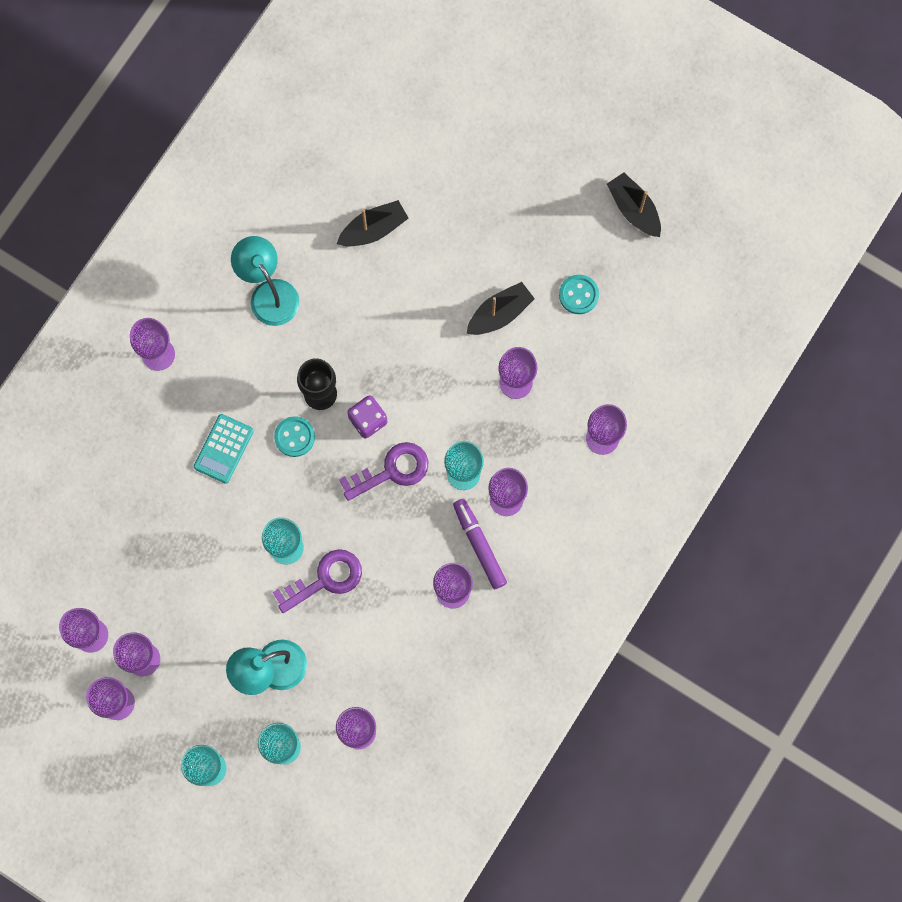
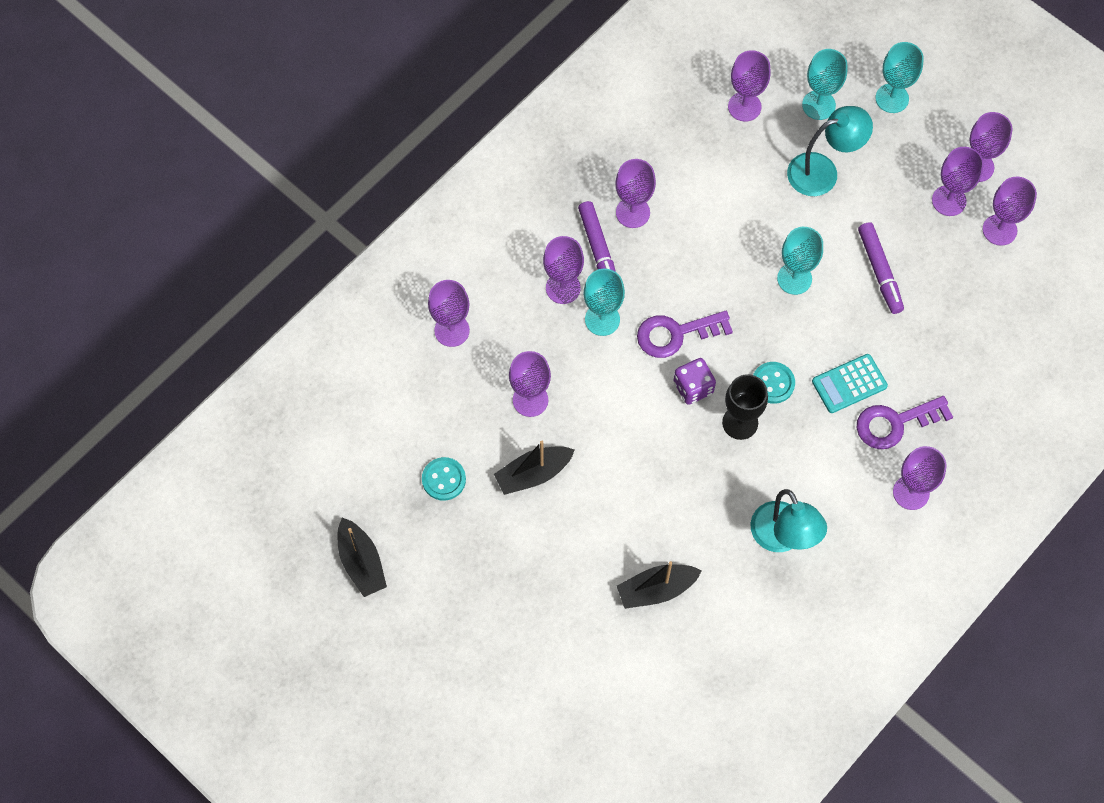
camera: 170 degrees left, 10 degrees down
(205, 569) = (879, 271): none -> purple marker
(223, 449) = (849, 384): turquoise calculator -> turquoise calculator turned 150 degrees counterclockwise
(325, 579) = (758, 243): purple key -> purple key (895, 423)

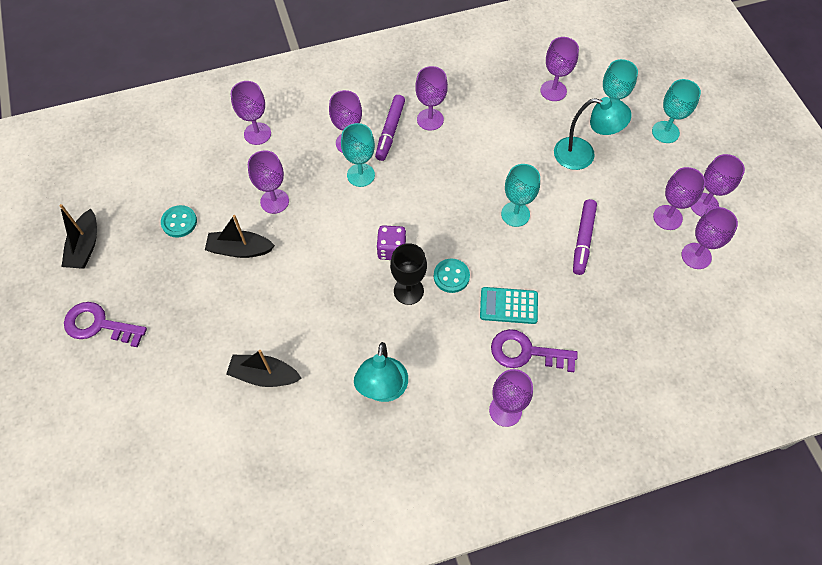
camera: 30 degrees right, 5 degrees down
(675, 334) = (404, 208): purple key -> purple key (99, 325)

